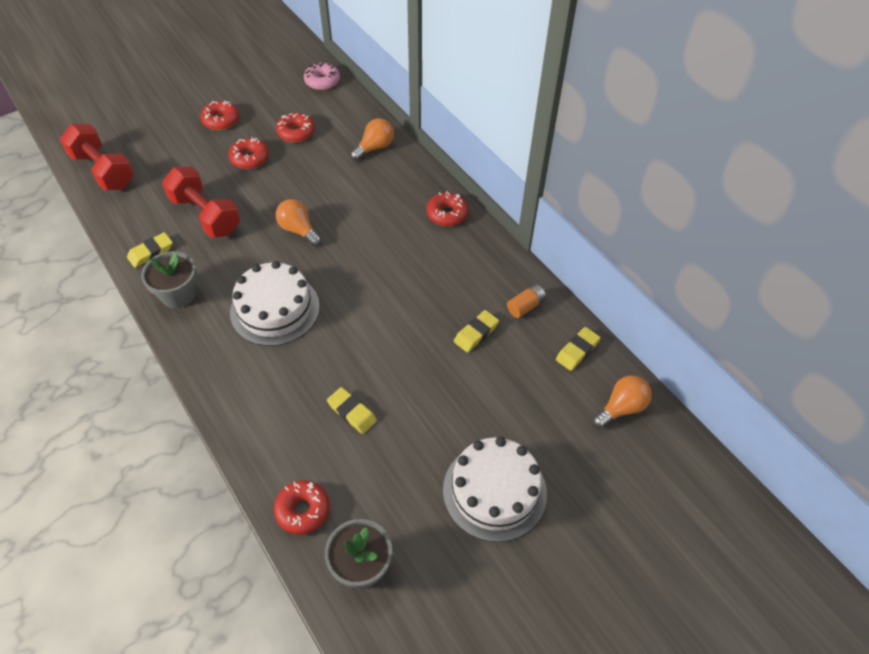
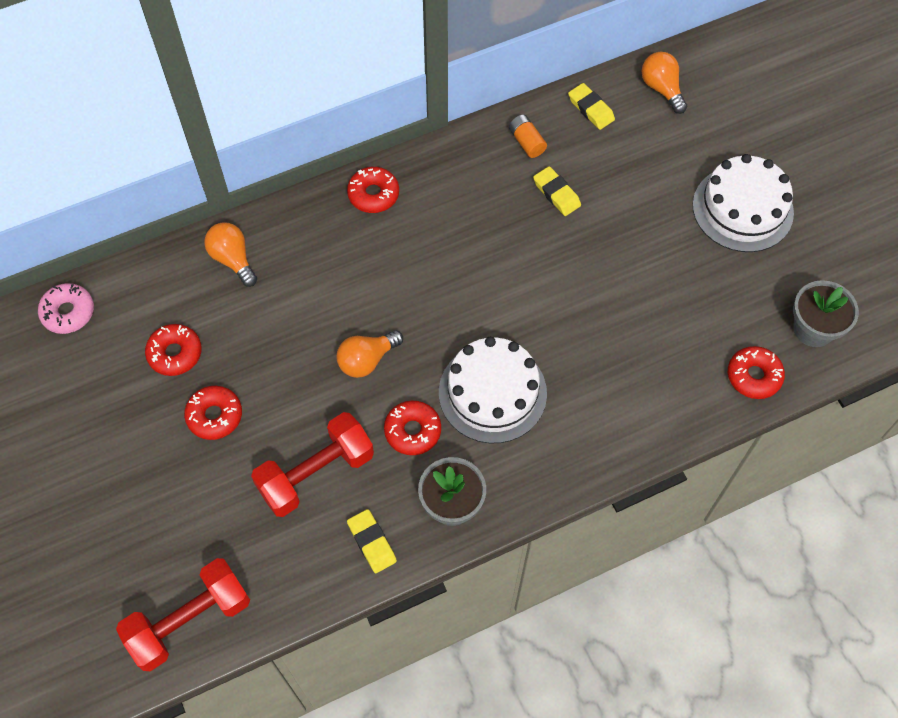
camera: 80 degrees left, 10 degrees up
(221, 120) = (119, 454): red donut -> red donut (412, 431)
(352, 412) = (644, 322): yellow eraser -> none

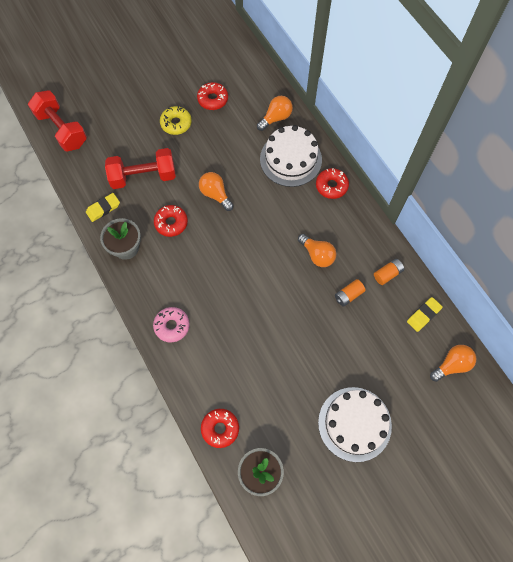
camera: 85 degrees right, 5 degrees up
(68, 312) = (234, 47): pink donut -> pink donut (172, 326)
(214, 416) = (176, 123): red donut -> yellow donut
(316, 473) = (143, 176): red dumbbell -> red dumbbell turned 60 degrees counterclockwise
(489, 226) = (317, 255): none -> orange light bulb
(492, 393) = (198, 265): white cake -> white cake (290, 159)
(556, 193) = (348, 295): yellow eraser -> orange battery

